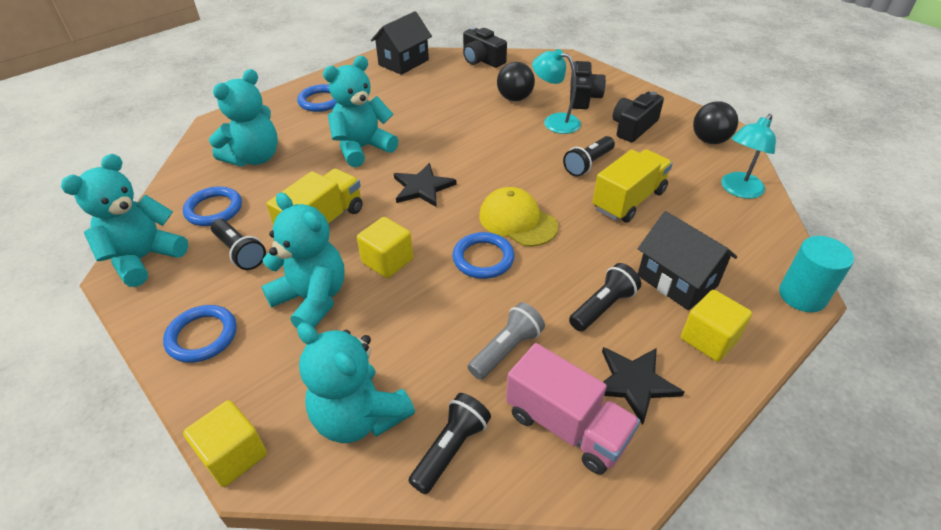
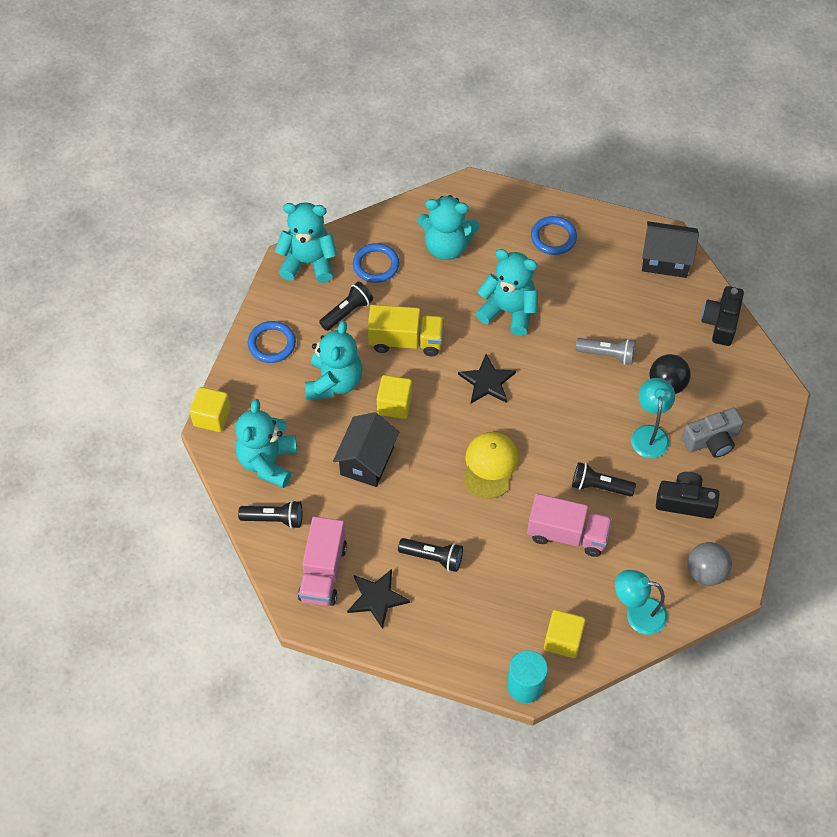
camera: 60 degrees right, 15 degrees up
(240, 252) = (347, 312): black flashlight -> black flashlight turned 150 degrees counterclockwise
(483, 258) = (434, 462): blue ring -> none
(506, 350) = (360, 515): grey flashlight -> grey flashlight (607, 355)
(583, 97) = (711, 440): black camera -> grey camera
(628, 200) = (567, 534): yellow truck -> pink truck
(677, 281) = (489, 597): black house -> black house (367, 461)
(709, 140) = (705, 572): black ball -> grey ball
(709, 339) = (442, 632): yellow cube -> yellow cube (563, 640)

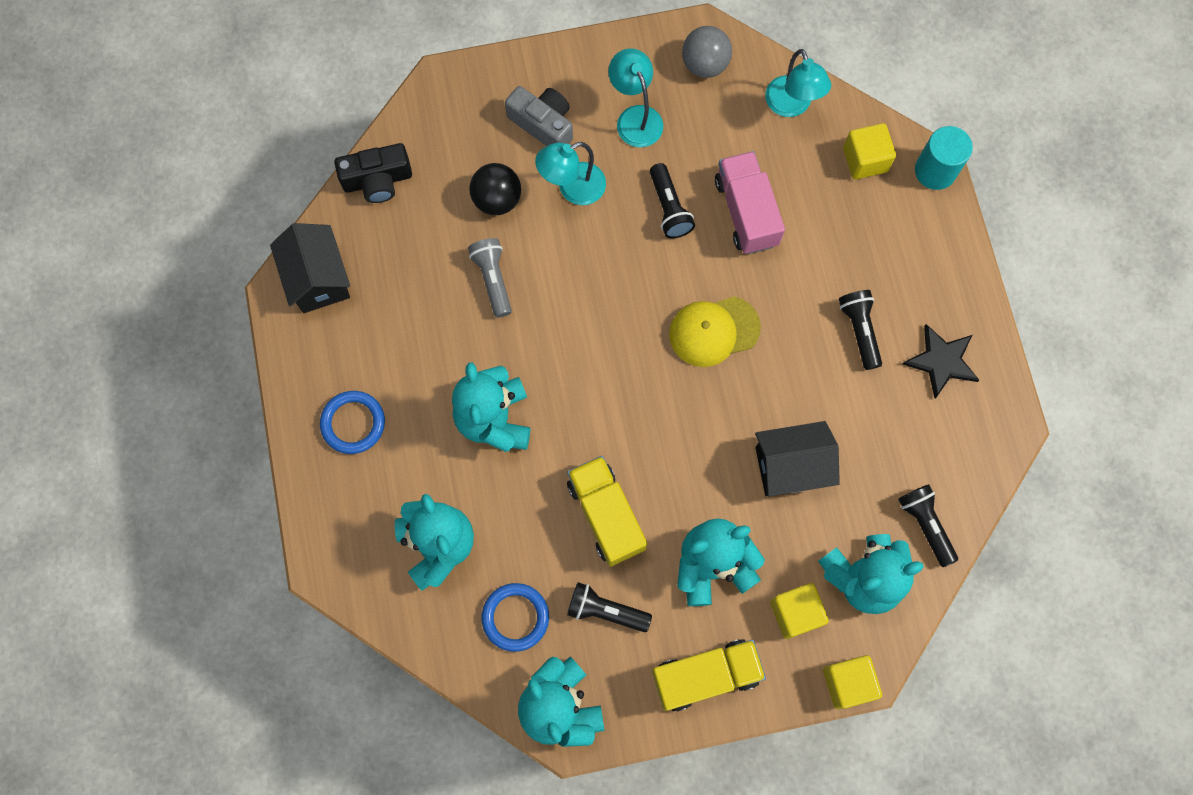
camera: 120 degrees left, 15 degrees up
(272, 344) = (705, 676): blue ring -> yellow truck
(323, 572) = (950, 434): pink truck -> none
(394, 404) = (700, 478): yellow cube -> yellow cube (795, 613)
(487, 382) = (607, 391): black star -> none
(685, 502) = (635, 117): black camera -> turquoise lamp

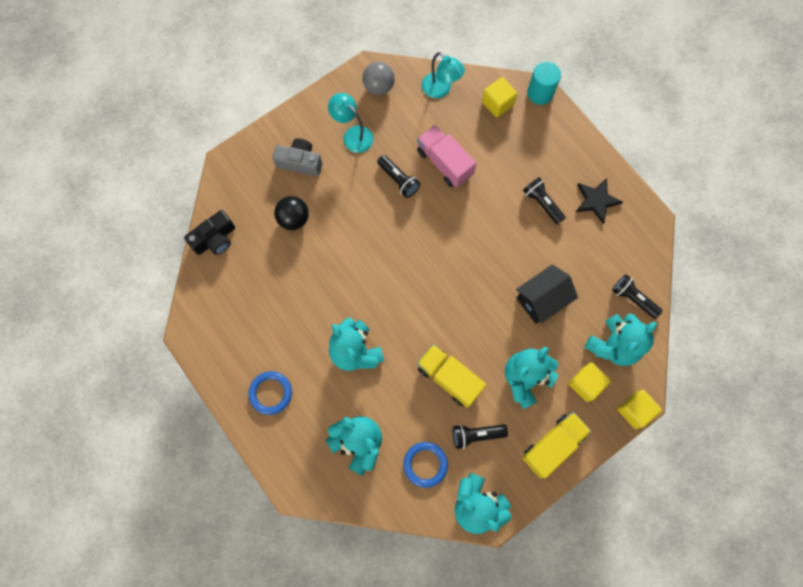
camera: 25 degrees left, 0 degrees up
(318, 279) = (206, 315): black house -> none
(493, 280) = (314, 268): grey flashlight -> none
(572, 188) = (336, 193): turquoise lamp -> none
(714, 331) = (459, 240): yellow cap -> none

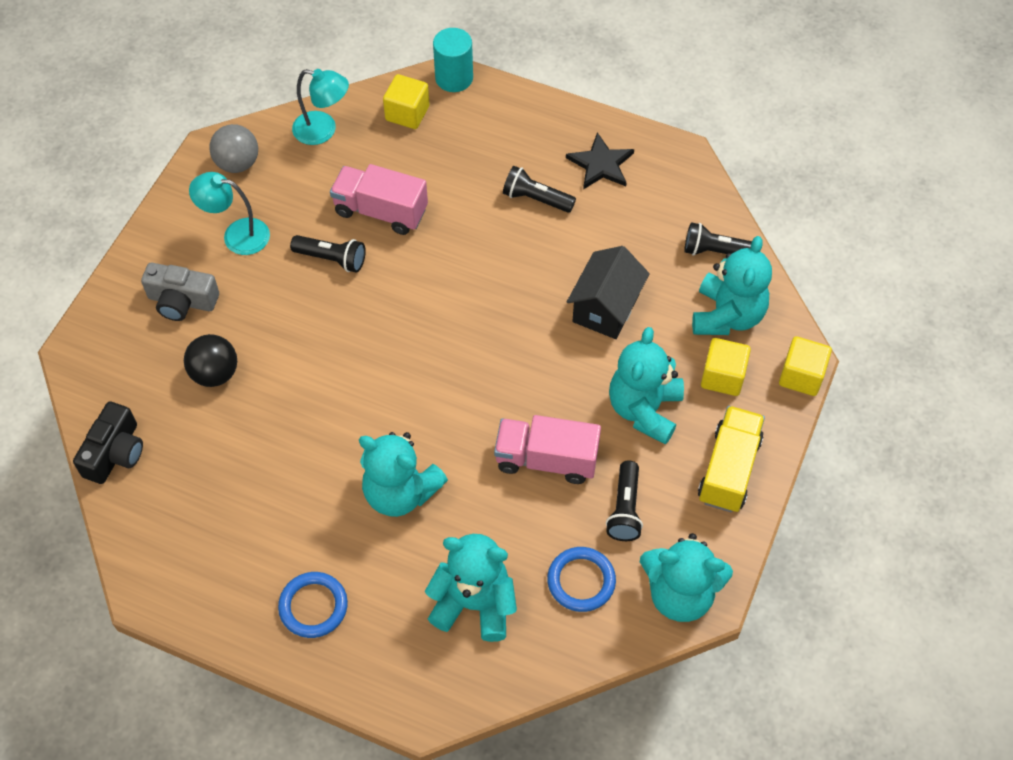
camera: 30 degrees left, 15 degrees down
(300, 162) = (182, 301): grey camera -> grey camera turned 150 degrees counterclockwise
(449, 378) = (546, 459): yellow truck -> pink truck
(476, 435) = (625, 509): black flashlight -> black flashlight turned 45 degrees counterclockwise

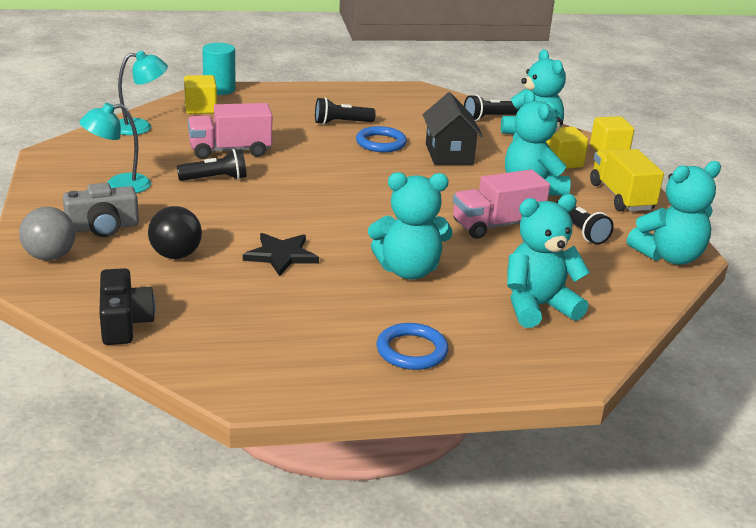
camera: 35 degrees left, 30 degrees down
(237, 163) = (82, 154): grey ball -> grey ball (50, 256)
(581, 581) = (597, 272): blue ring -> blue ring (381, 143)
(601, 164) = (368, 102): black star -> black star (281, 255)

